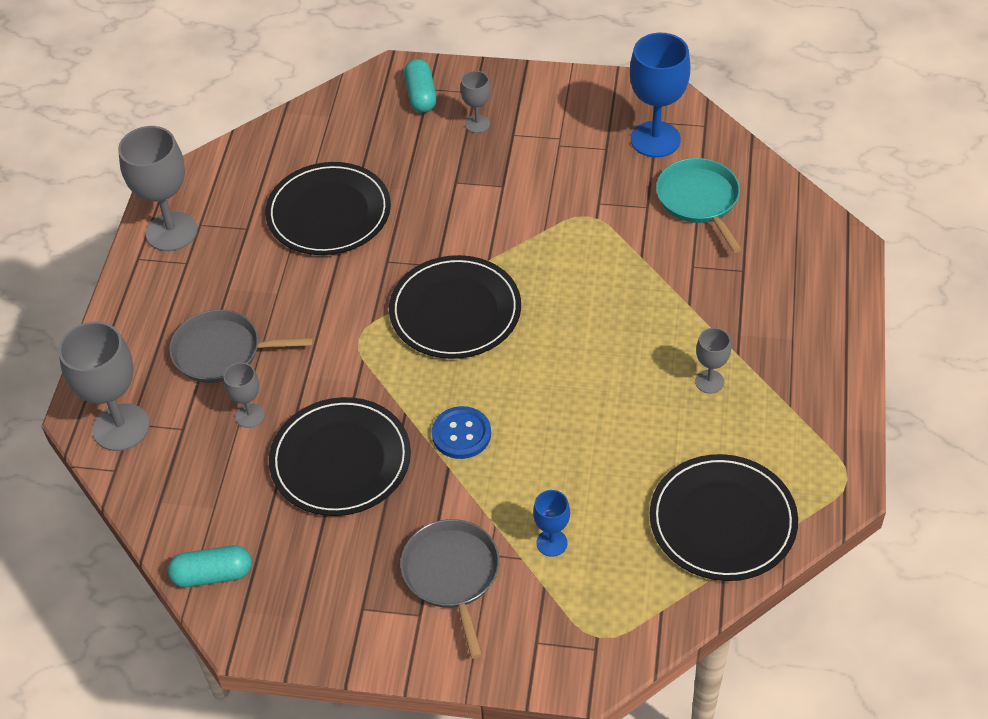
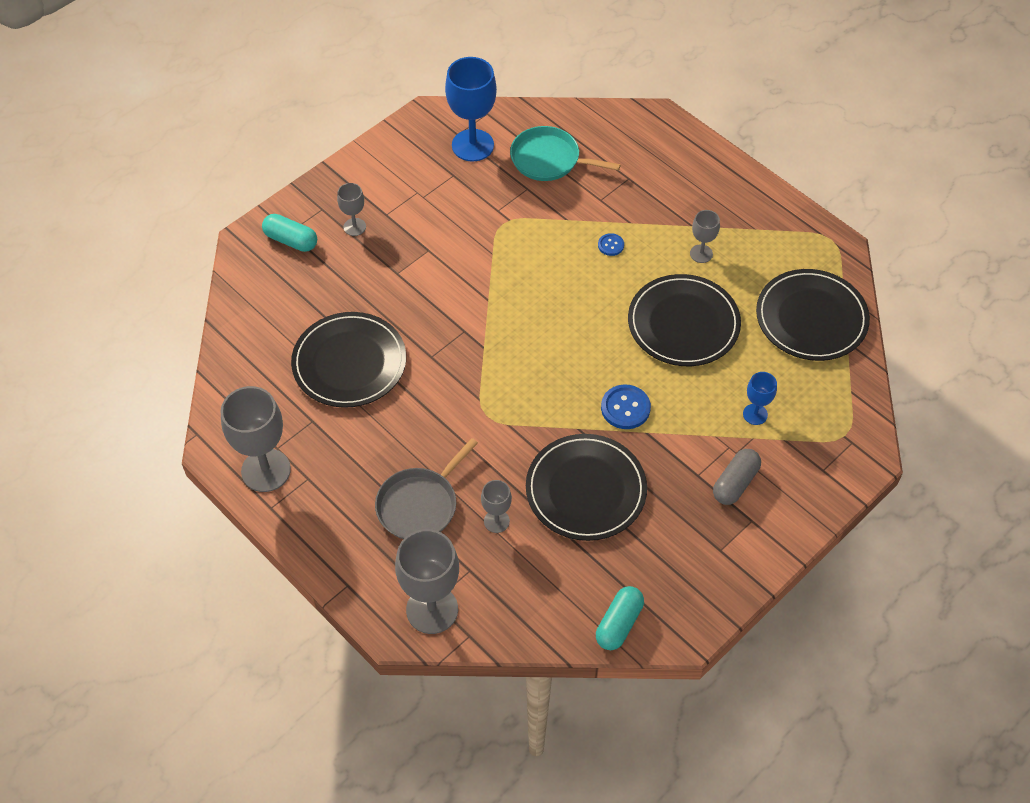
camera: 55 degrees left, 5 degrees up
(452, 575) = (735, 483): grey pan -> grey capsule
(455, 311) = (516, 346): black plate -> black plate (683, 323)
(645, 307) = (611, 245): none -> blue button

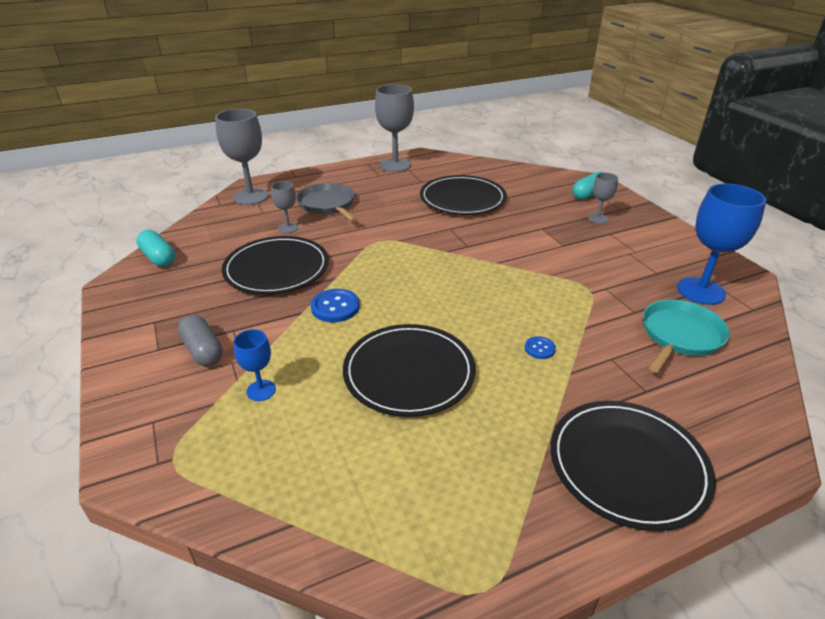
camera: 110 degrees right, 20 degrees down
(701, 254) = (504, 419): grey goblet -> none
(811, 318) = (353, 497): black plate -> black plate (627, 465)

